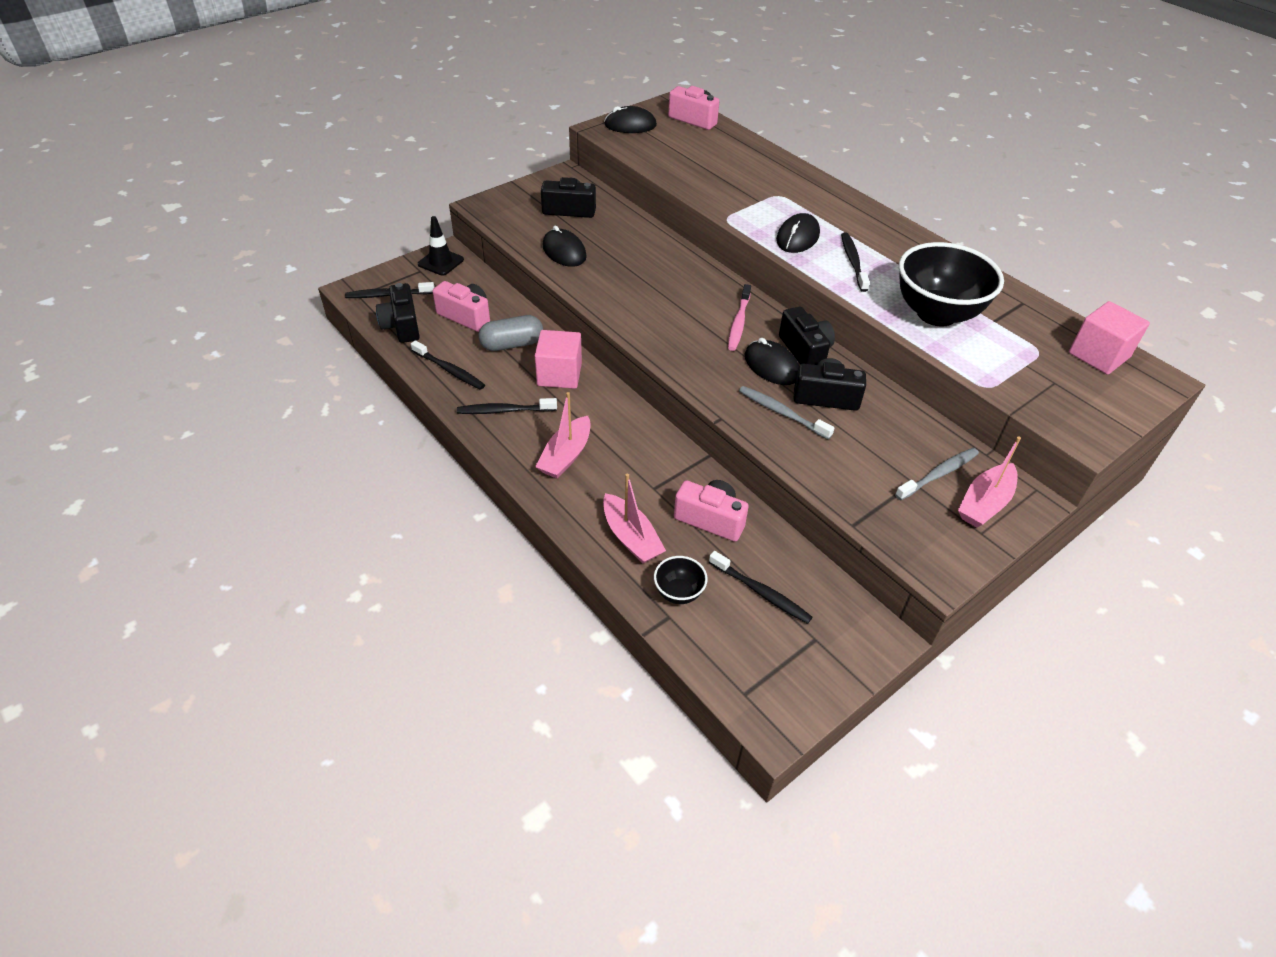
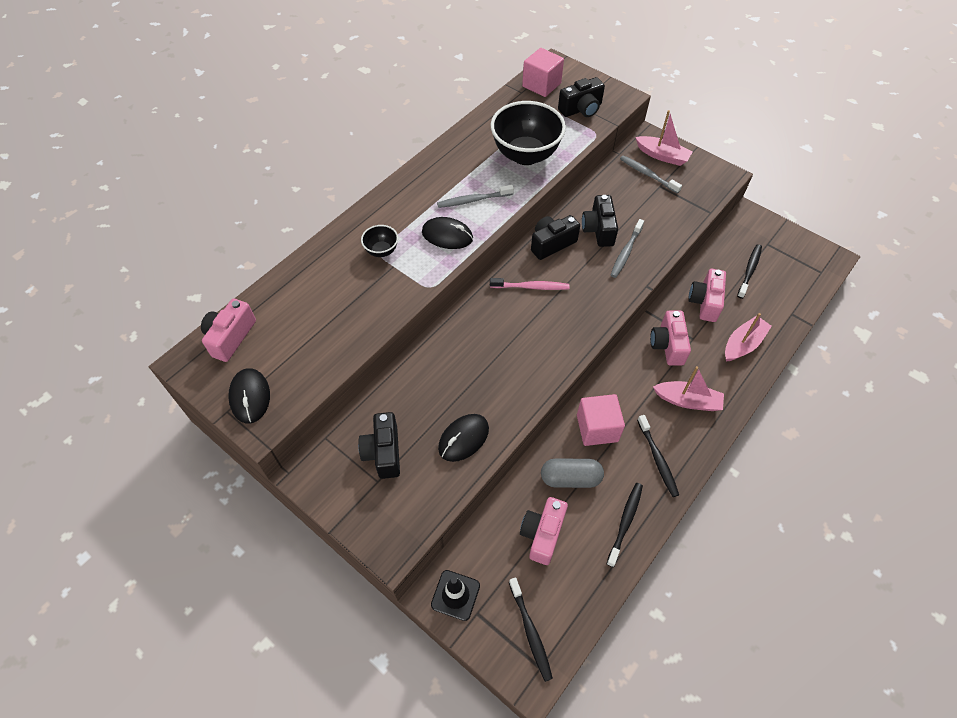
camera: 100 degrees left, 10 degrees up
(402, 326) = (577, 594): black camera -> black camera (581, 109)
(512, 344) = (570, 478): grey capsule -> grey capsule turned 60 degrees counterclockwise
(650, 460) = (668, 345): none -> pink camera
(679, 593) = (772, 311): black bowl -> black bowl (381, 251)
(771, 366) = (577, 262): black mouse -> none
(853, 262) = (473, 200): black toothbrush -> grey toothbrush

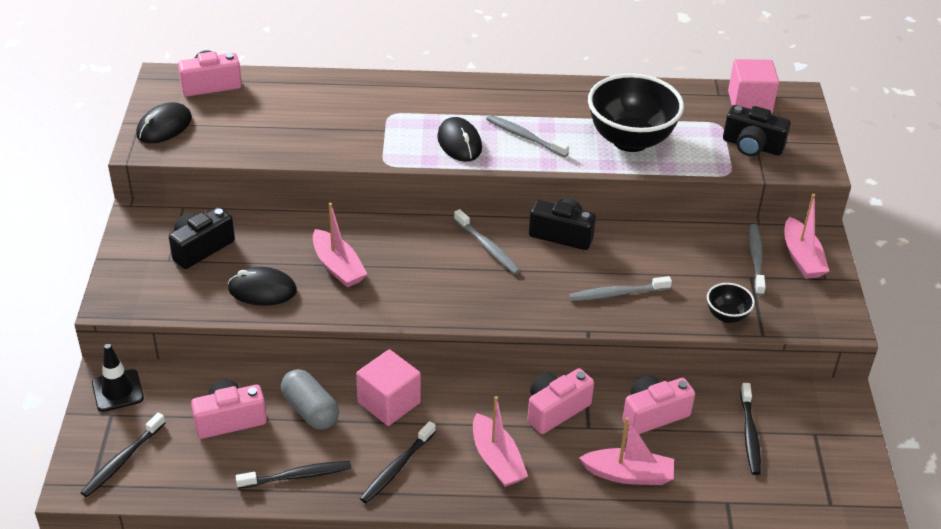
camera: 50 degrees right, 15 degrees down
(381, 251) = (394, 114): black bowl -> black bowl (726, 316)
(478, 379) = (338, 267): none -> pink boat
(531, 287) = (487, 247): pink toothbrush -> grey toothbrush
(598, 230) = (623, 259): black camera -> none
(749, 271) = (749, 434): black toothbrush -> black toothbrush turned 105 degrees clockwise

